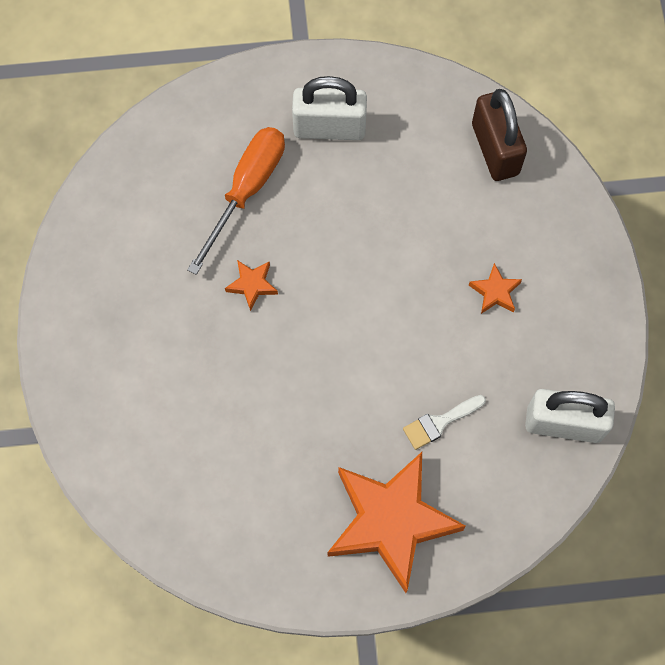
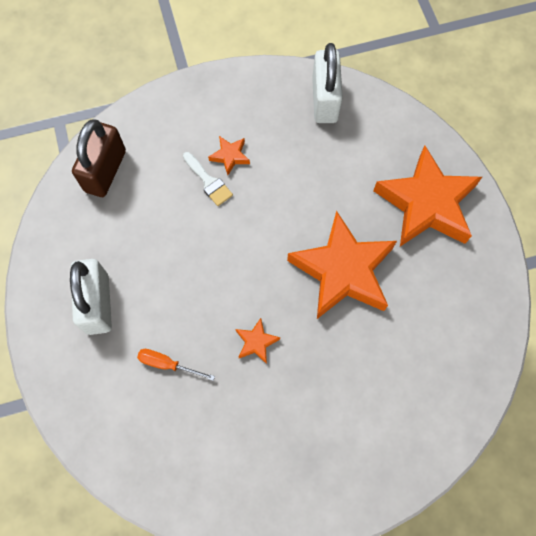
camera: 100 degrees left, 0 degrees up
(247, 190) = (167, 364): orange screwdriver -> orange screwdriver, size x0.52
(319, 397) = (342, 271): none -> orange star
(439, 422) = (343, 181): white brush -> white brush (208, 181)
(495, 149) = (105, 171): brown padlock -> brown padlock turned 45 degrees counterclockwise

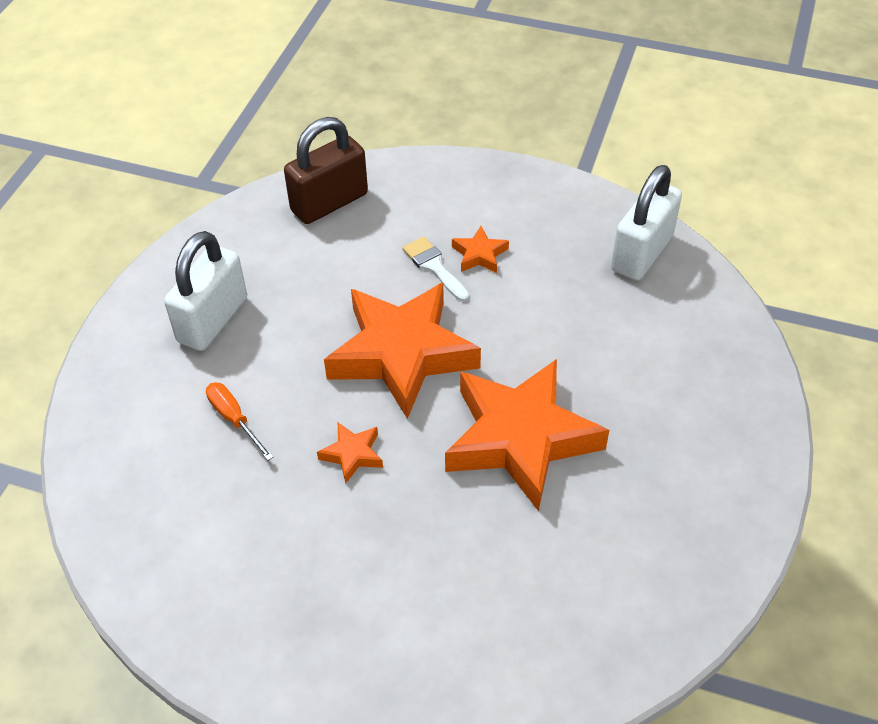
camera: 35 degrees right, 20 degrees down
(208, 181) = (434, 267): white brush -> white brush turned 150 degrees clockwise
(426, 204) = (690, 424): orange star -> orange star (402, 354)

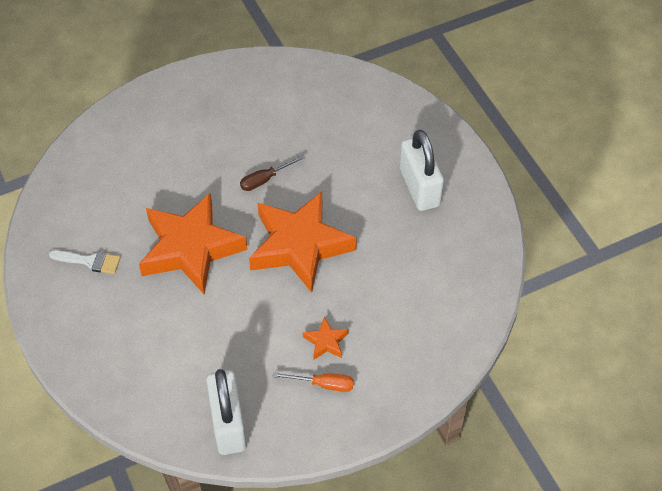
camera: 135 degrees right, 5 degrees up
(234, 419) = (341, 152): orange screwdriver -> orange screwdriver (323, 384)
(329, 202) = (456, 305): brown padlock -> none
(352, 454) = (265, 179): orange star -> brown screwdriver
(434, 267) = (343, 312): white brush -> white brush (90, 261)

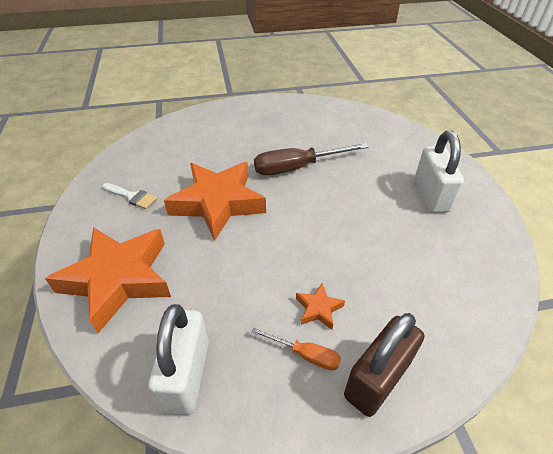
camera: 15 degrees right, 10 degrees down
(265, 179) = (297, 167): brown screwdriver -> brown screwdriver, size x1.93
(300, 246) = (313, 219): orange star -> orange star (119, 279)
(386, 389) = (377, 379): none -> brown padlock

